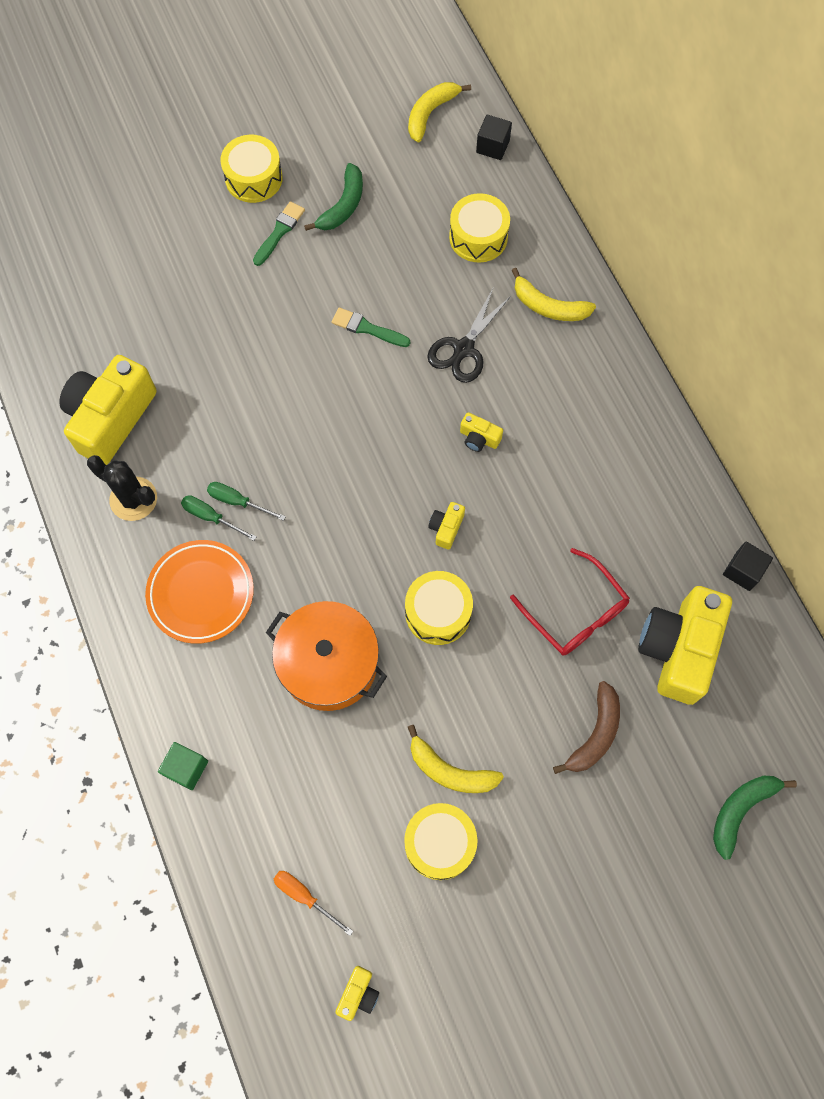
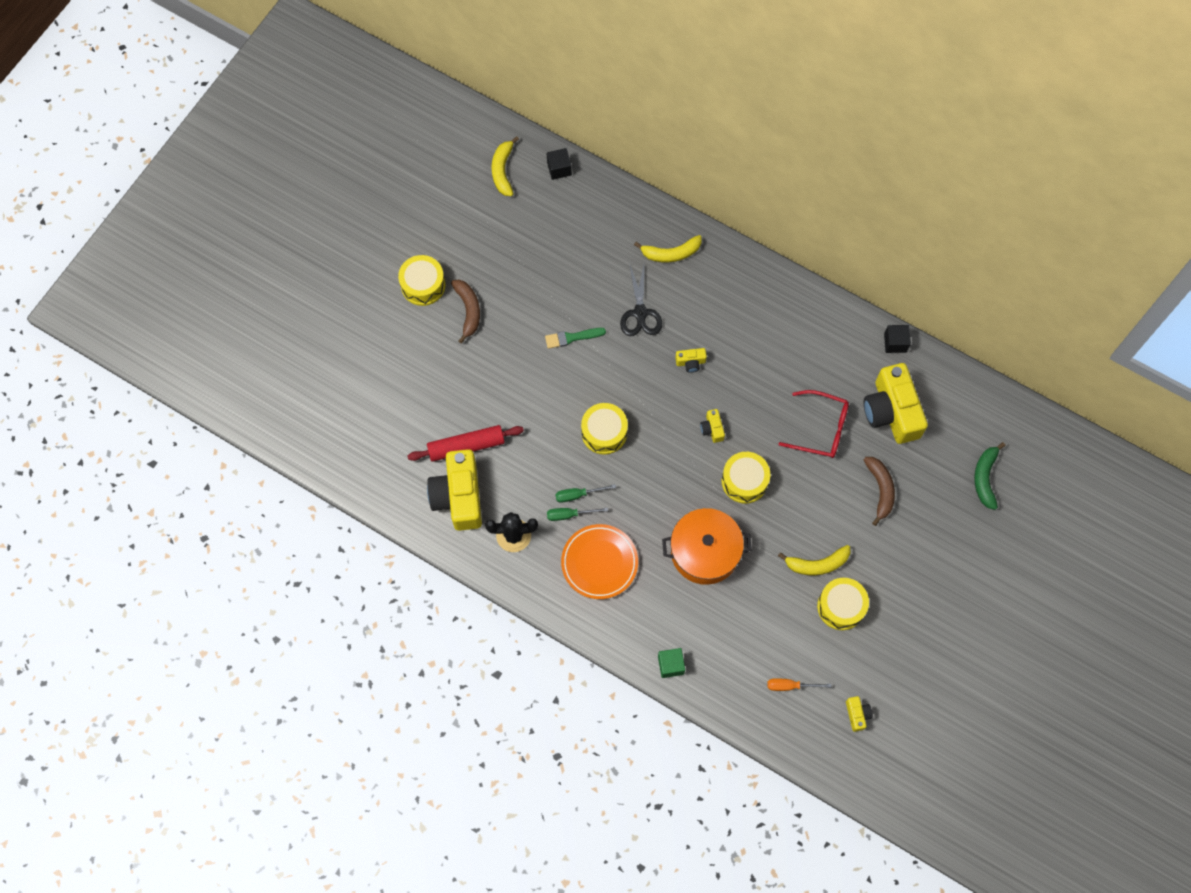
camera: 35 degrees left, 0 degrees up
(162, 370) = (466, 446): none -> red rolling pin
(279, 232) = (468, 310): green brush -> brown banana
(343, 206) = (495, 267): green banana -> none
(478, 237) = (595, 235): yellow drum -> yellow drum (604, 432)

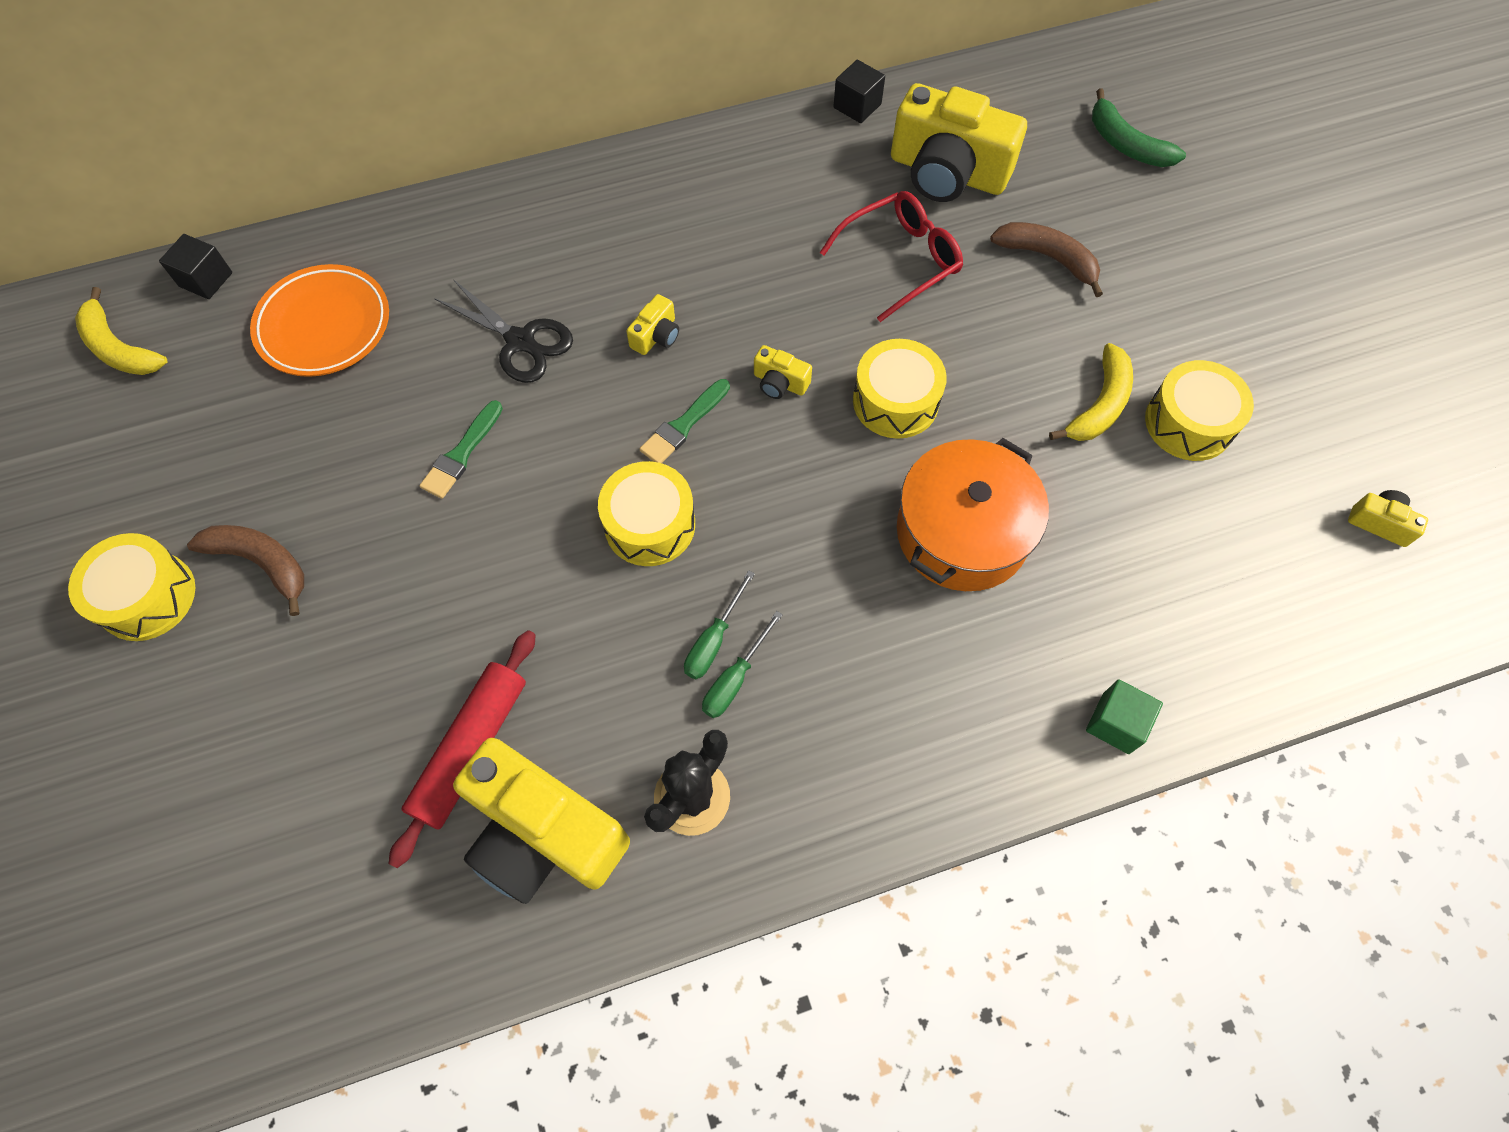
camera: 50 degrees left, 5 degrees down
(599, 563) = (855, 697): orange plate -> orange plate (324, 325)
(659, 408) = (684, 425): none -> green brush
(671, 253) = (478, 243): yellow banana -> none
(790, 686) = (1271, 577): orange screwdriver -> none

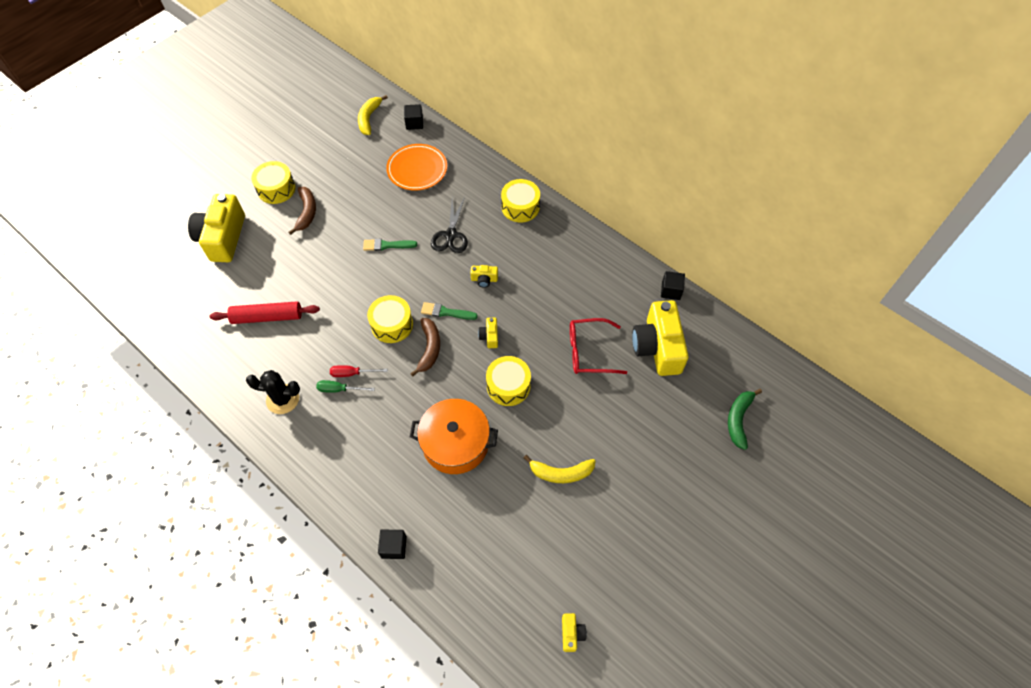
camera: 60 degrees right, 5 degrees down
(543, 834) = (245, 358): yellow camera -> yellow camera (223, 238)
(713, 640) = (352, 373): green screwdriver -> red screwdriver
(900, 260) = (589, 352): red glasses -> red glasses turned 150 degrees clockwise
(1048, 258) = (635, 414): brown banana -> brown banana (429, 348)
(1115, 723) = (394, 547): green cube -> black cube
(1188, 423) = (576, 518): yellow drum -> yellow drum (520, 207)

